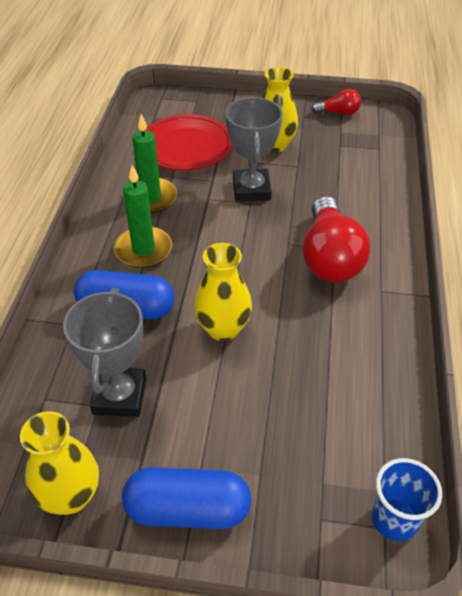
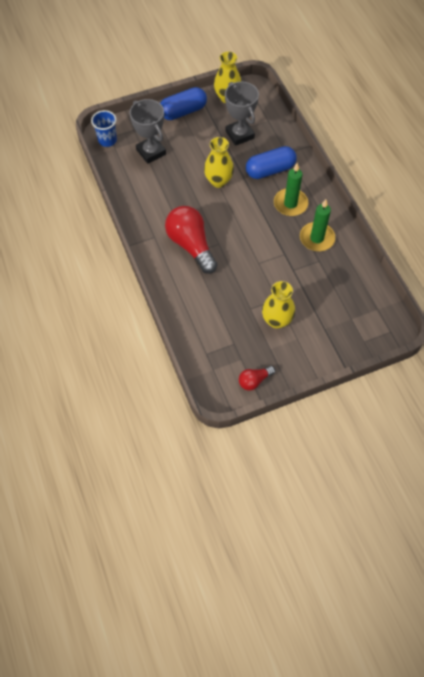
camera: 150 degrees right, 15 degrees up
(186, 146) = (331, 290): red plate -> none
(251, 189) = (264, 273): grey trophy -> grey trophy (151, 152)

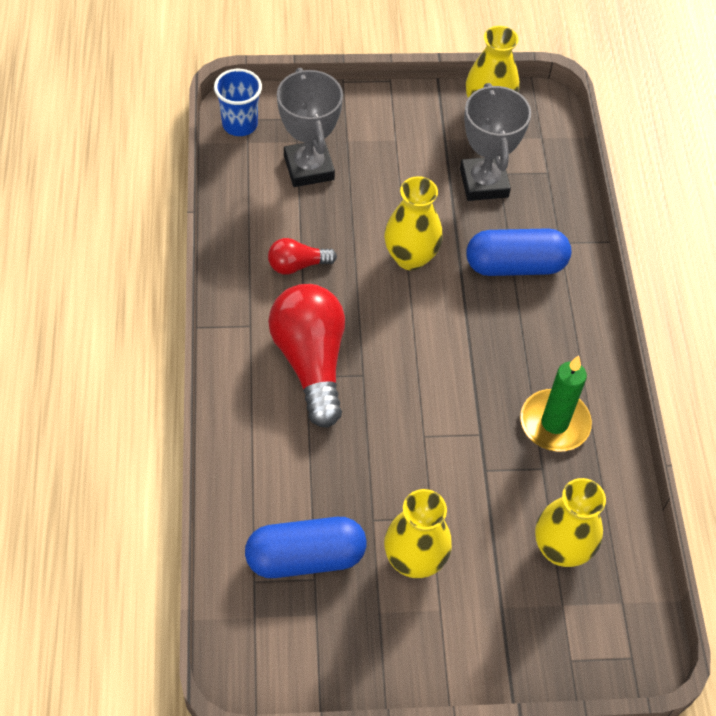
camera: 15 degrees right, 5 degrees down
(183, 111) = (397, 112): blue capsule -> blue capsule (305, 557)
(254, 380) = (324, 667): red light bulb -> red light bulb (297, 265)
(290, 204) = (529, 341): green candle -> none
(341, 294) = (561, 549): none -> yellow vase

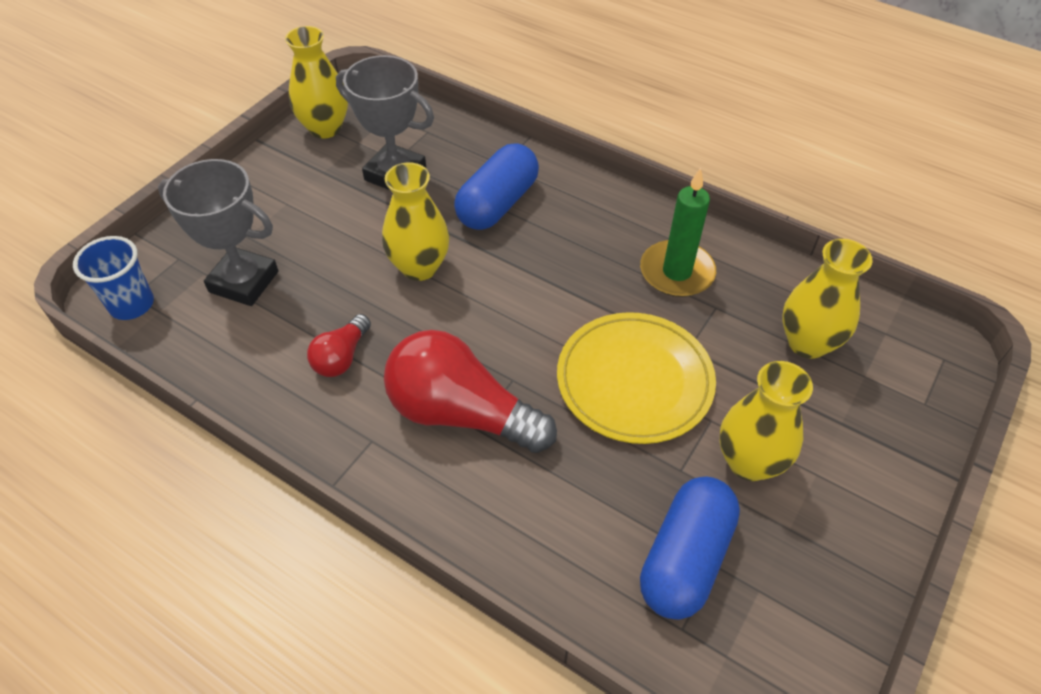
camera: 50 degrees left, 5 degrees down
(425, 450) = (634, 381): none -> yellow plate

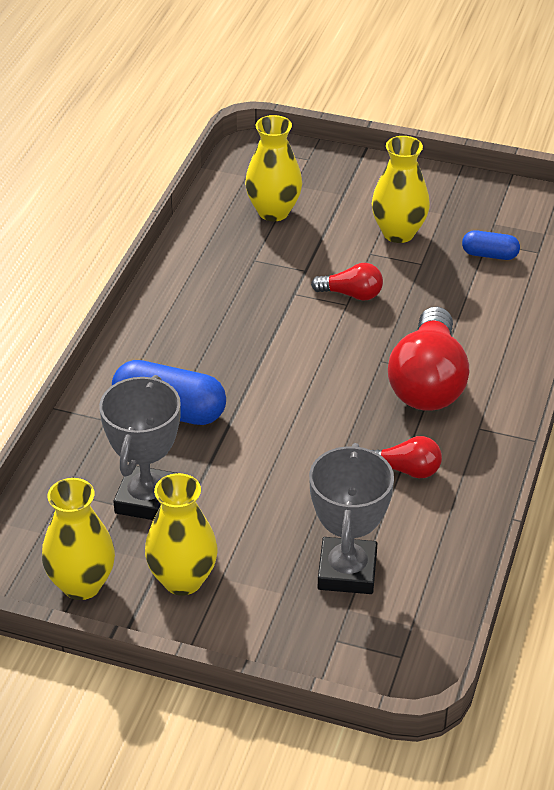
camera: 105 degrees left, 10 degrees down
(132, 305) = (414, 651): blue cup -> none
(419, 267) = (277, 446): yellow vase -> yellow vase (183, 580)
(634, 381) = (351, 294): yellow plate -> red light bulb
(677, 272) = (221, 284): green candle -> none
(685, 558) = (489, 255): blue capsule -> blue capsule, size x0.55

